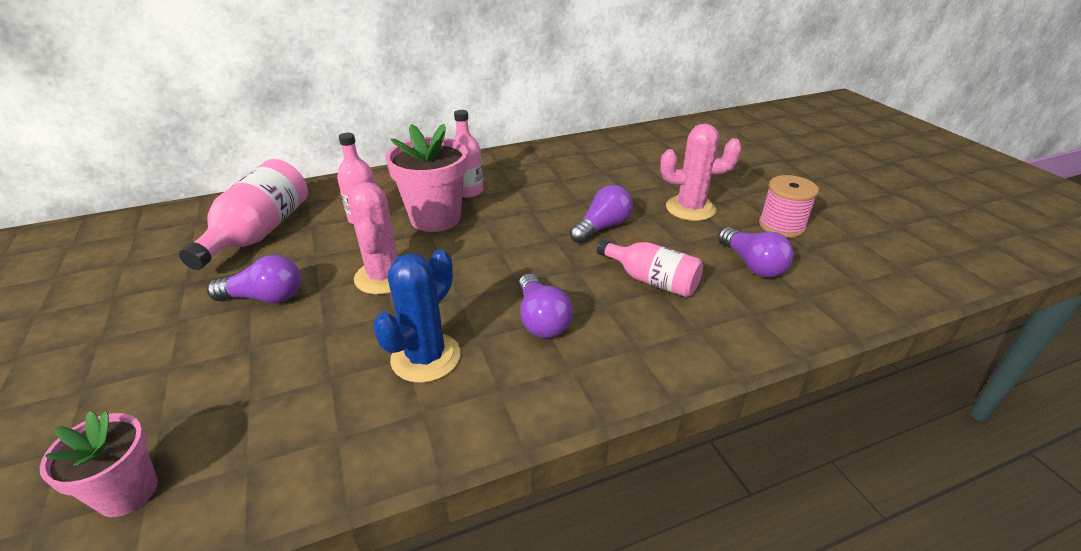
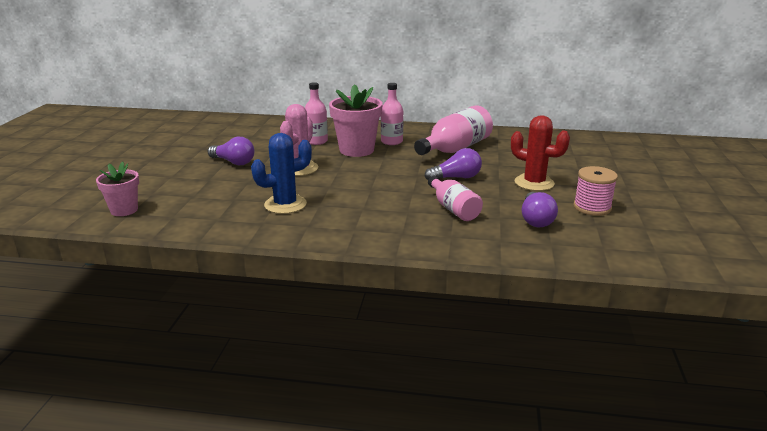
camera: 30 degrees right, 10 degrees down
(259, 233) = (256, 135): pink bottle -> pink bottle (455, 149)
(541, 320) = (363, 207): purple light bulb -> none
(690, 208) = (534, 183): pink cactus -> red cactus

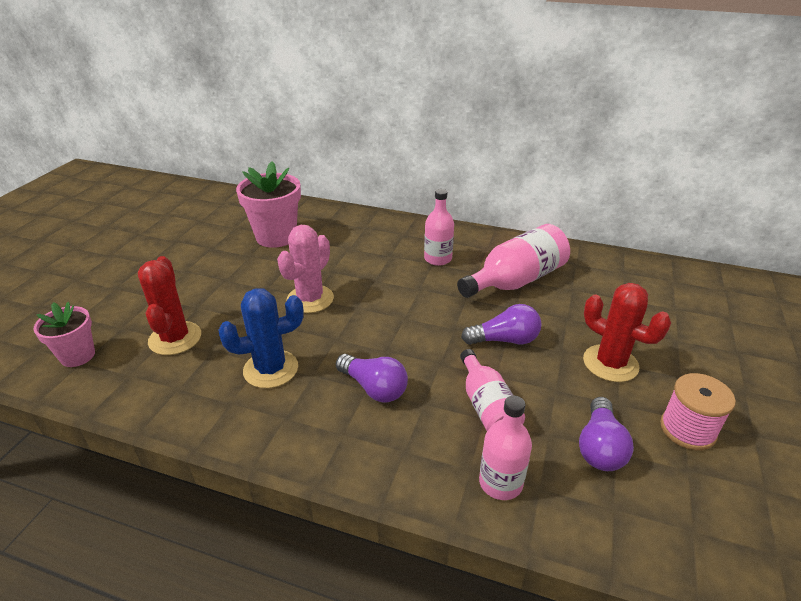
camera: 10 degrees right, 10 degrees up
(200, 196) = (175, 338): none -> red cactus
(233, 162) = (236, 278): purple light bulb -> purple light bulb (374, 388)
(316, 141) = (346, 249): pink bottle -> pink bottle (500, 482)
(356, 150) = (390, 271): pink flower pot -> pink flower pot (276, 237)

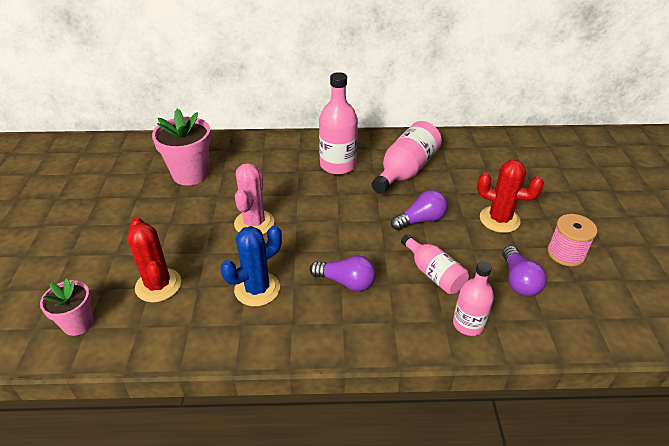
camera: 20 degrees left, 5 degrees up
(438, 259) = (338, 165): pink bottle -> pink bottle, size x1.57

